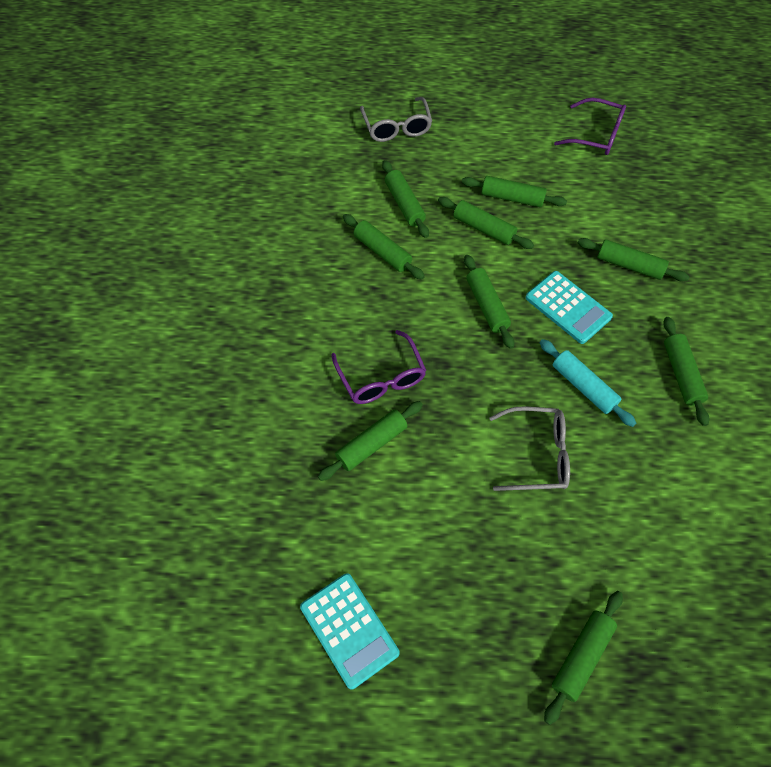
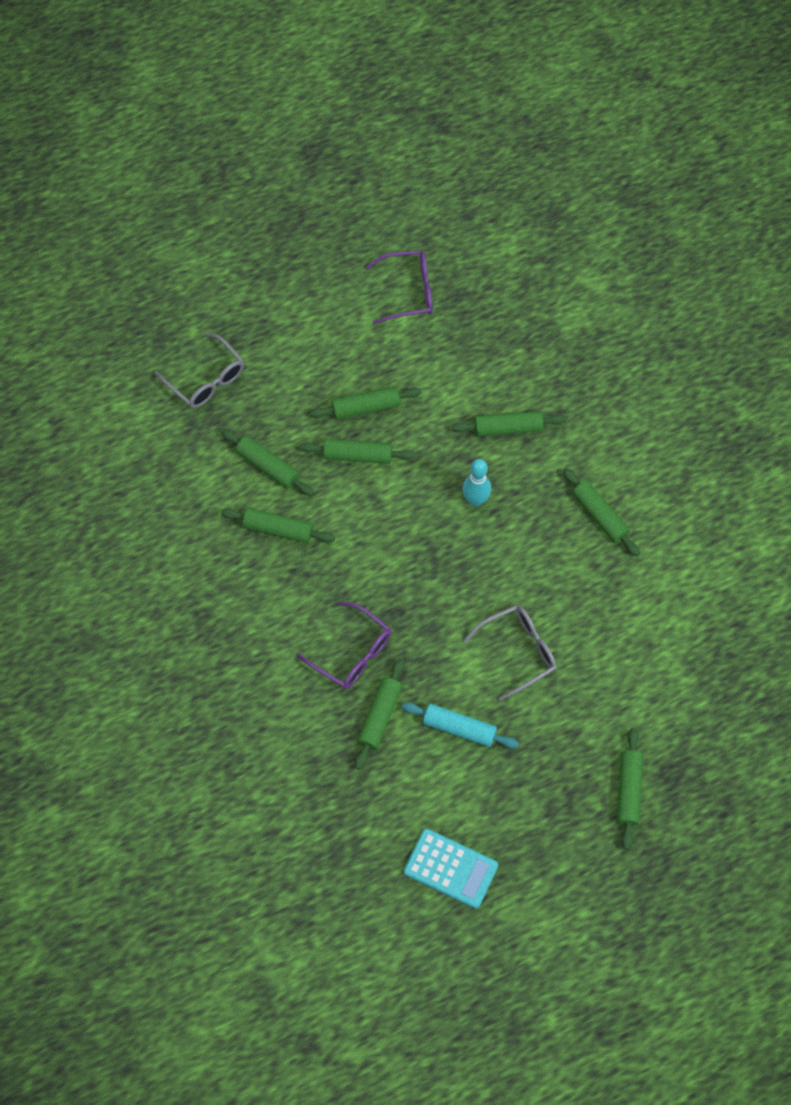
camera: 30 degrees left, 5 degrees up
(486, 305) = (404, 535): green rolling pin -> none
(568, 307) = (475, 500): turquoise calculator -> turquoise bowling pin
(583, 386) = (525, 570): turquoise rolling pin -> turquoise rolling pin (459, 728)

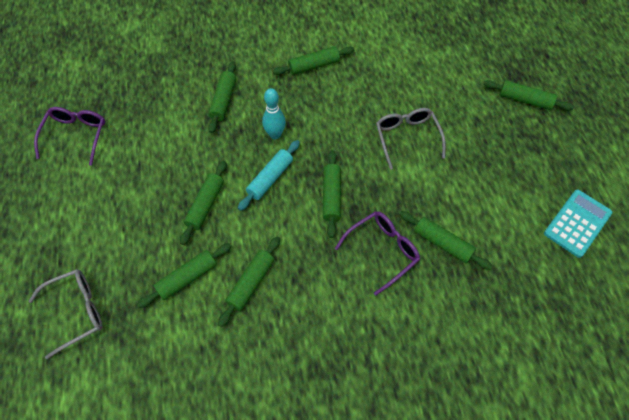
camera: 75 degrees left, 5 degrees down
(366, 407) = (164, 189): green rolling pin -> green rolling pin (331, 196)
(459, 728) = (462, 190): turquoise rolling pin -> turquoise rolling pin (270, 178)

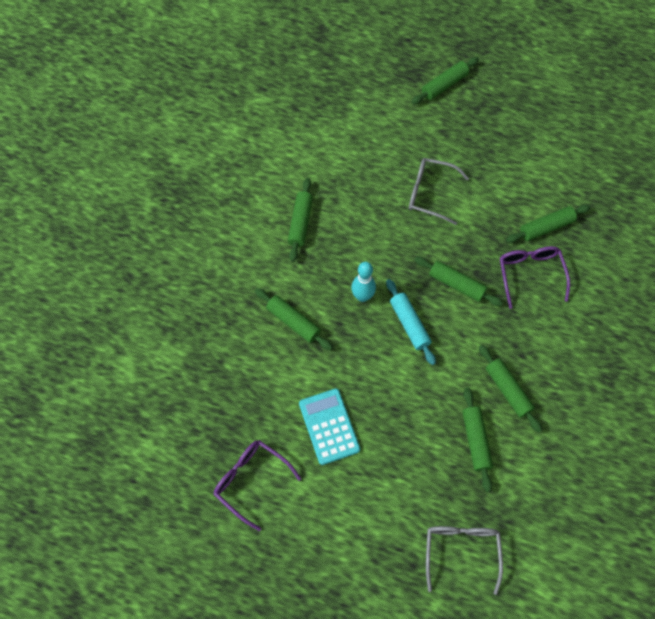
camera: 60 degrees left, 5 degrees up
(205, 205) = (407, 392): green rolling pin -> none
(577, 223) = (578, 126): turquoise calculator -> turquoise calculator (329, 426)

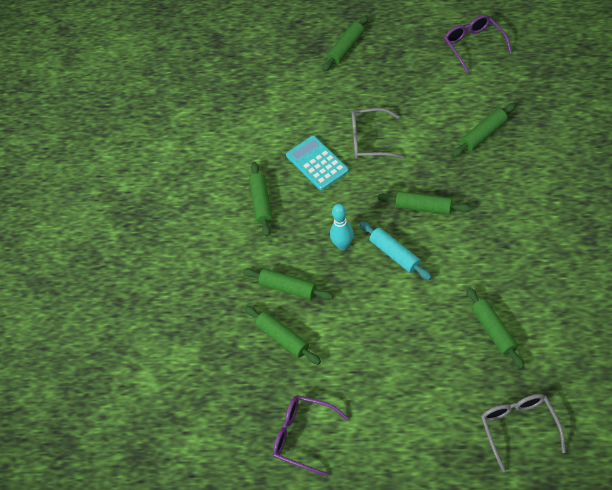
camera: 10 degrees left, 10 degrees down
(329, 426) = (356, 365): turquoise calculator -> turquoise calculator (317, 163)
(507, 390) = (505, 279): green rolling pin -> green rolling pin (282, 338)
(530, 274) = (485, 177): purple glasses -> purple glasses (473, 45)

